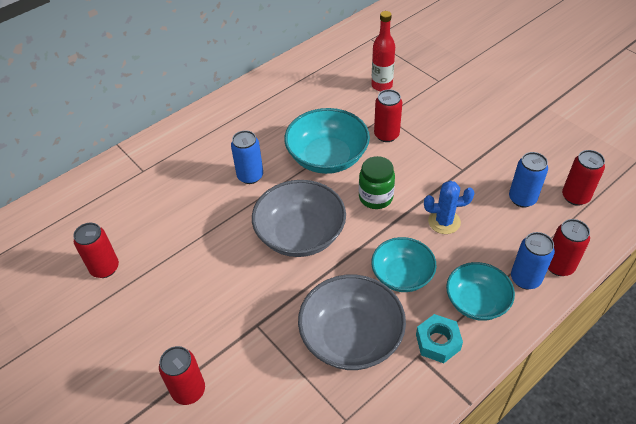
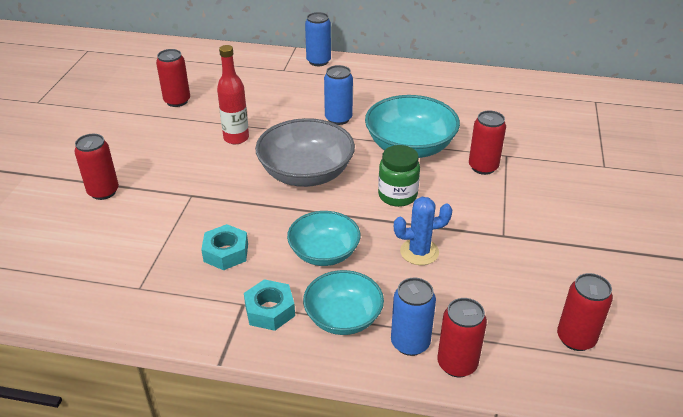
camera: 50 degrees right, 10 degrees down
(351, 337) = (226, 253): grey bowl -> turquoise nut
(381, 85) = (543, 135): red bottle -> red bottle (236, 138)
(444, 222) = (419, 252): blue cactus -> blue cactus turned 60 degrees counterclockwise
(522, 199) = (518, 295): blue can -> blue can (318, 61)

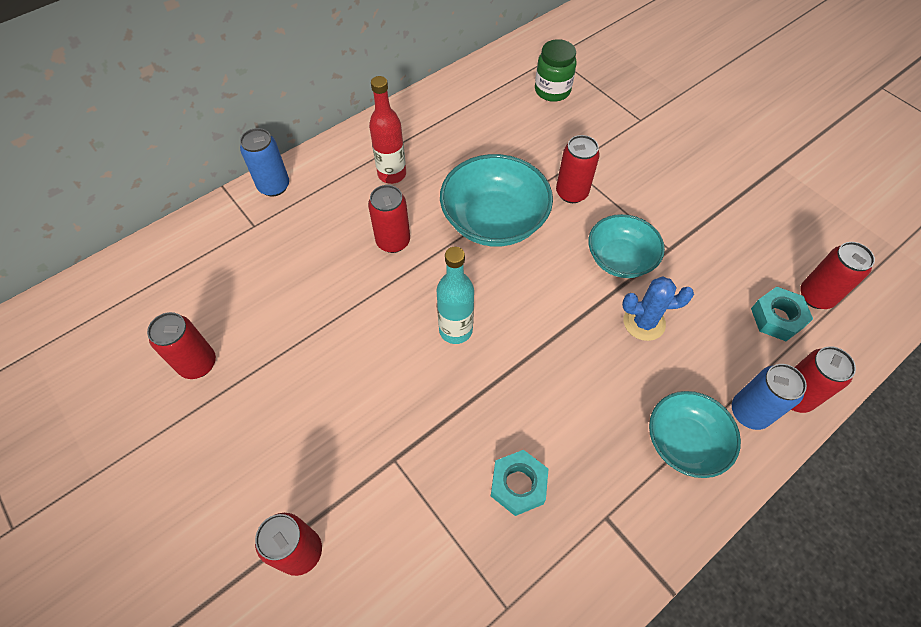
camera: 50 degrees left, 20 degrees up
(236, 138) = (334, 351): red bottle -> red bottle (392, 174)
(269, 310) = (632, 499): turquoise nut -> turquoise nut (777, 318)
(306, 173) = (455, 330): grey bowl -> turquoise bottle
(324, 253) = (587, 397): turquoise bowl -> turquoise bowl (620, 259)
(338, 118) = (393, 241): blue can -> red can
(397, 195) = (555, 282): green jar -> green jar (552, 90)
(419, 252) = (644, 322): blue cactus -> blue cactus turned 60 degrees clockwise

